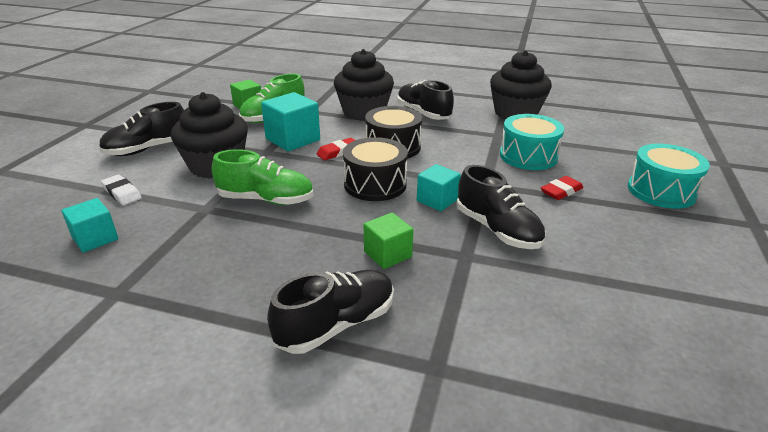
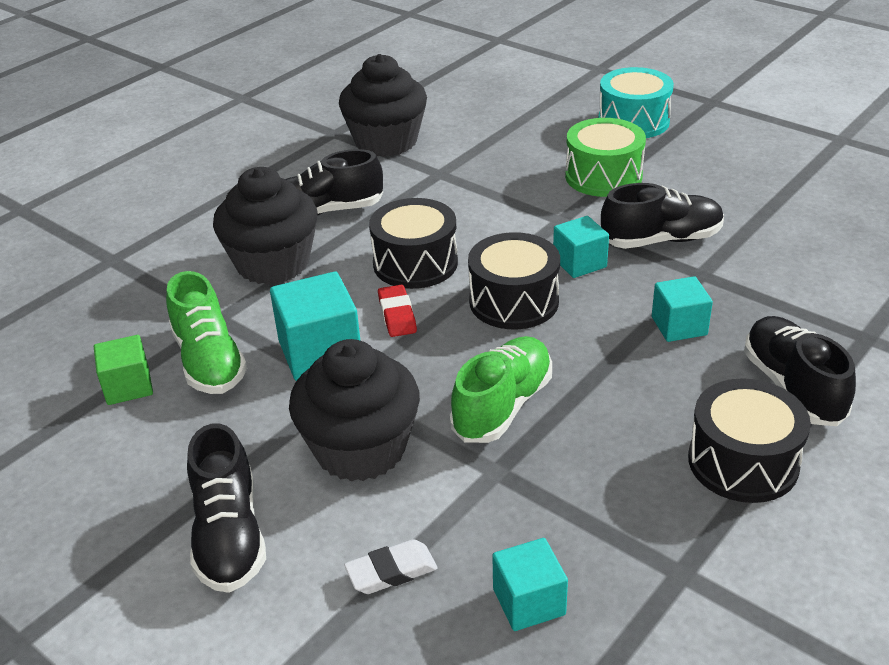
camera: 65 degrees left, 5 degrees up
(234, 307) = (743, 462): none -> black drum
(387, 254) = (679, 326): green cube -> turquoise cube
(528, 156) = (511, 170): turquoise drum -> none
(561, 191) = (603, 176): red eraser -> green drum

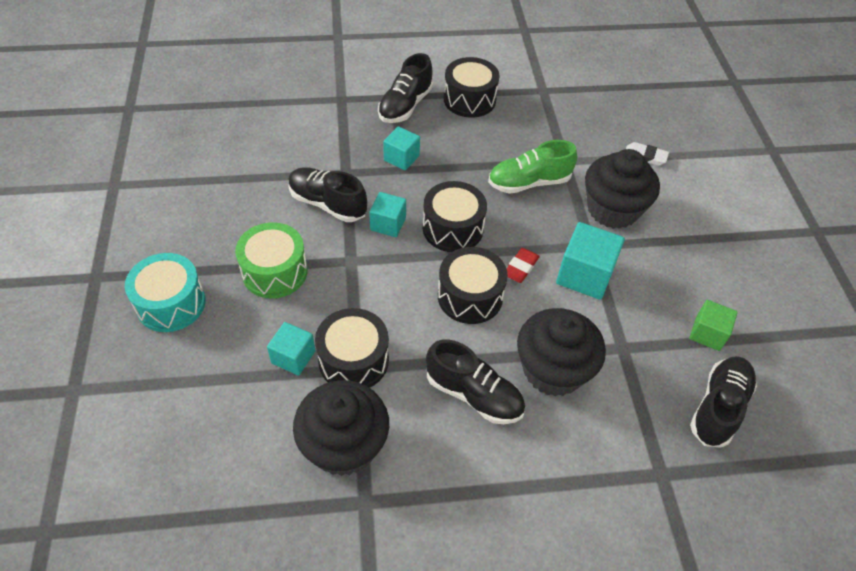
camera: 140 degrees left, 15 degrees up
(209, 361) = (650, 317): green shoe -> none
(229, 535) = (701, 213): black shoe -> black shoe (718, 407)
(449, 174) = (353, 360): none -> black drum
(529, 602) = (605, 116): turquoise cube -> turquoise cube (293, 357)

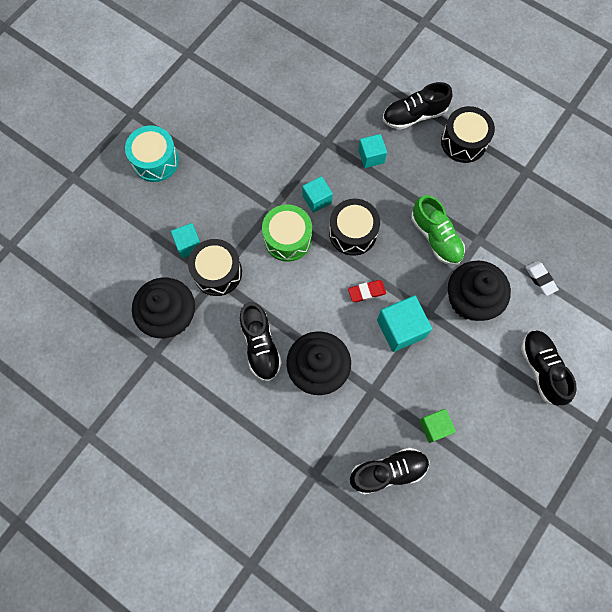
camera: 45 degrees right, 20 degrees up
(275, 272) = (224, 182): green drum -> green drum (287, 238)
(327, 204) = (294, 157): black shoe -> black shoe (541, 369)
(470, 296) = (317, 286): black drum -> none
(529, 182) = (436, 237): green shoe -> green shoe turned 150 degrees counterclockwise

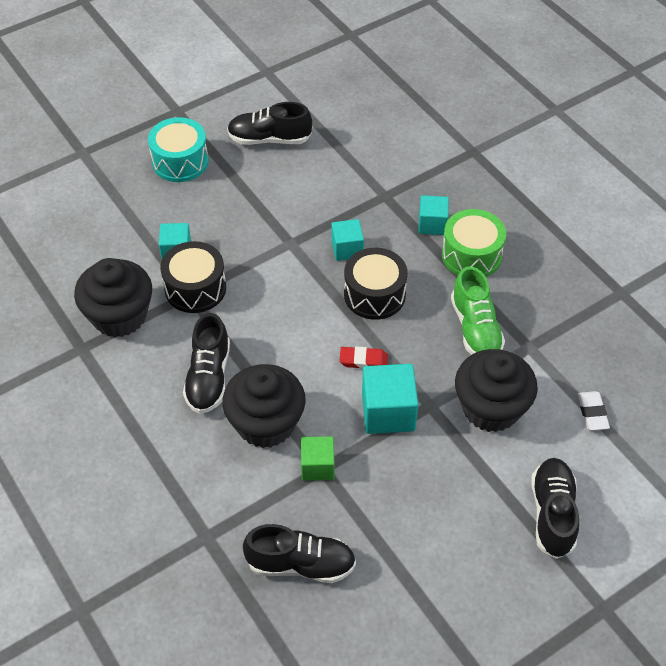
camera: 20 degrees right, 20 degrees down
(287, 238) = (294, 278): green drum -> green drum (471, 255)
(414, 115) = (503, 198): black shoe -> black shoe (269, 139)
(434, 427) = (383, 534): green cube -> green cube (317, 466)
(463, 142) = (554, 240): black drum -> none

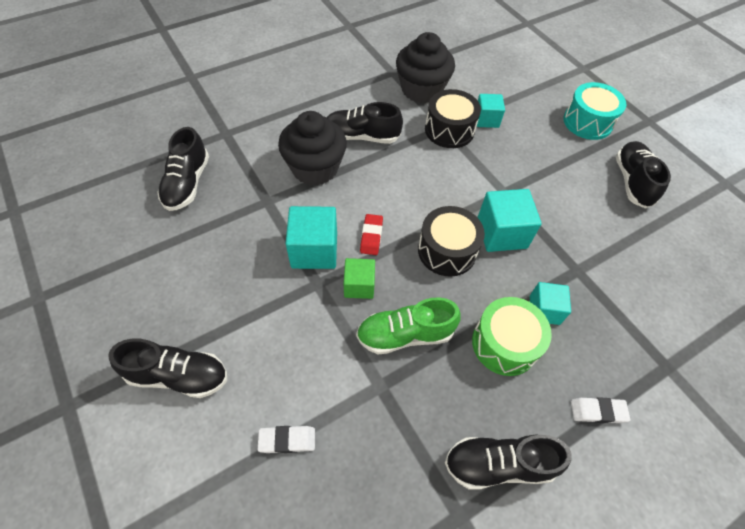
camera: 90 degrees right, 5 degrees up
(317, 466) = (269, 198): green cube -> green cube (359, 285)
(347, 249) = (501, 233): turquoise cube -> turquoise cube, size x1.59
(491, 408) = (307, 336): black cupcake -> none
(521, 200) = (597, 411): none -> white eraser
(577, 266) = (498, 464): none -> black shoe

